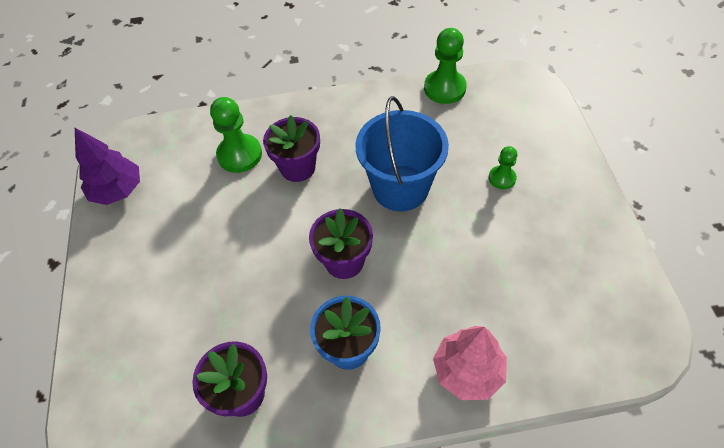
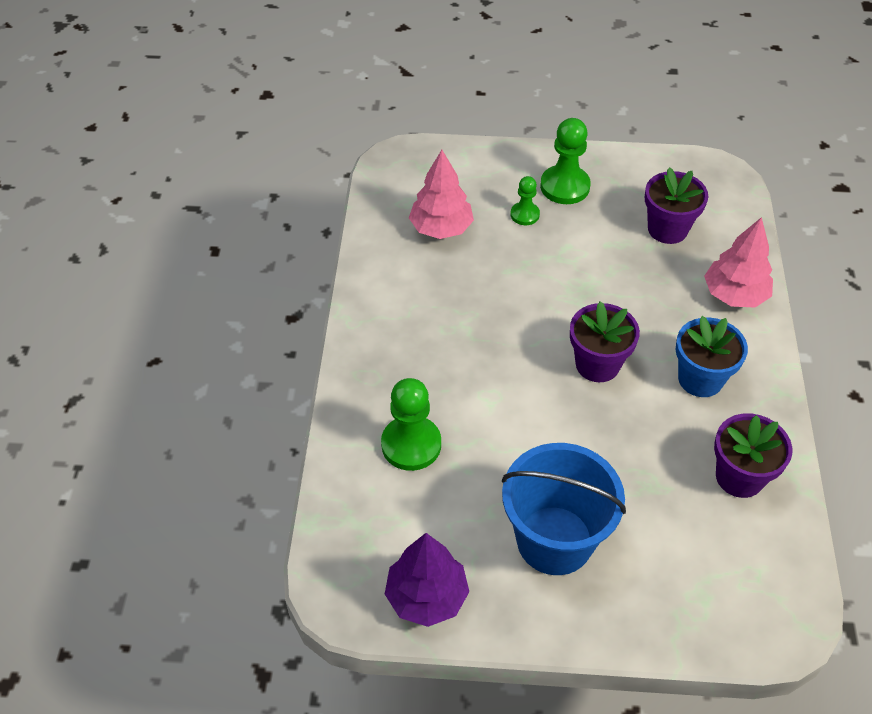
camera: 80 degrees left, 5 degrees down
(297, 167) = (453, 386): purple flower pot -> purple flower pot (667, 229)
(400, 188) = (513, 297): blue bucket -> blue bucket (554, 540)
(444, 88) = (378, 227): green pawn -> green pawn (565, 186)
(460, 125) = (441, 228): none -> pink tree

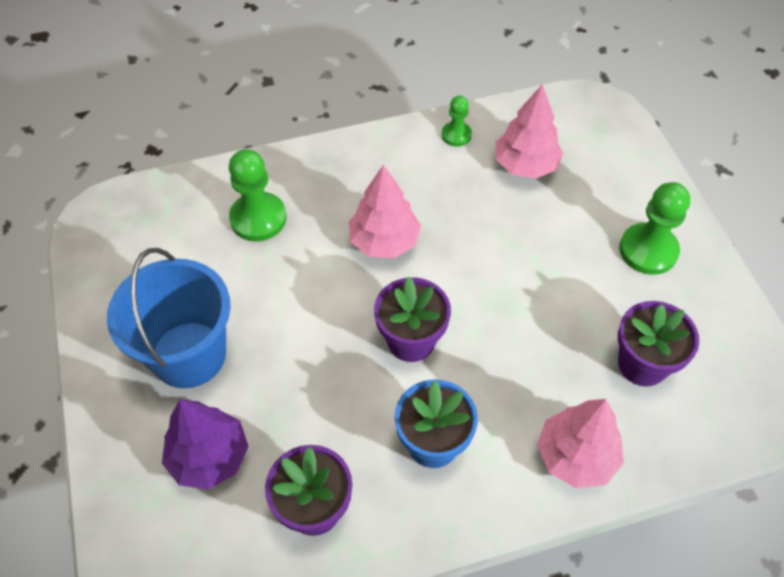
camera: 70 degrees right, 5 degrees up
(427, 596) = (108, 274): purple tree -> purple tree (209, 457)
(483, 352) = (384, 241): none -> pink tree
(524, 215) = (584, 226): green pawn -> green pawn (456, 135)

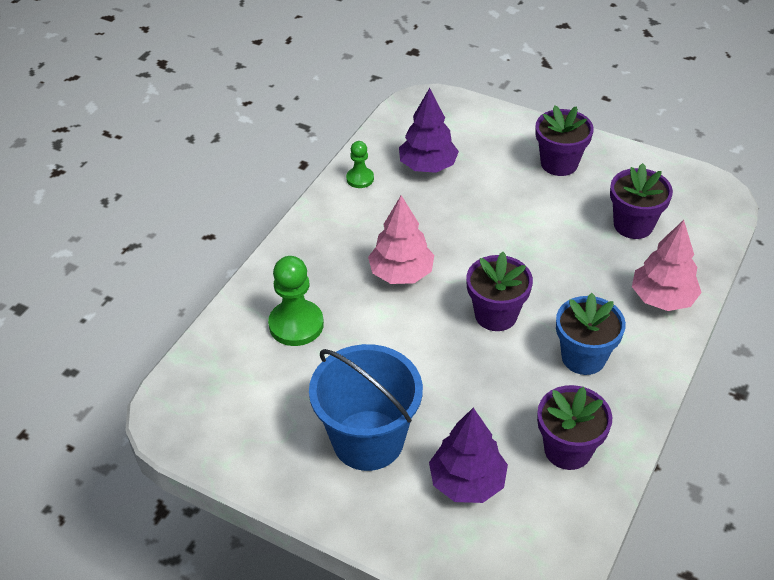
camera: 45 degrees left, 10 degrees down
(525, 165) = (427, 166): pink tree -> purple tree
(648, 250) = (559, 163): green pawn -> purple flower pot

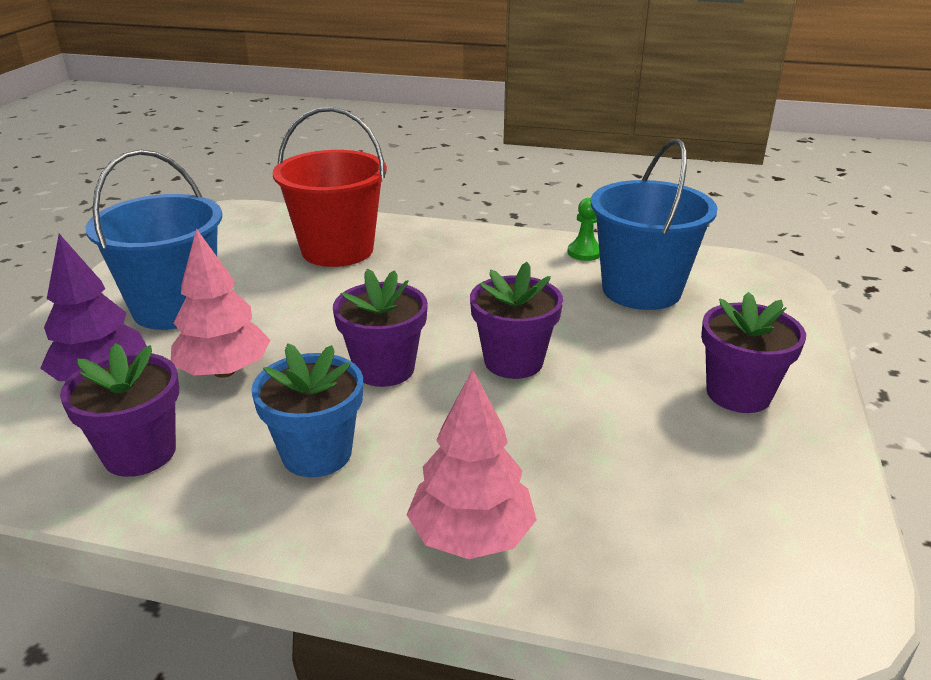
camera: 75 degrees right, 15 degrees down
(296, 325) = (337, 250): green pawn -> red bucket
(401, 273) = (436, 296): pink tree -> pink tree (224, 371)
(427, 166) = (641, 290): purple tree -> blue bucket
(633, 225) = (643, 487): purple flower pot -> purple flower pot (513, 361)

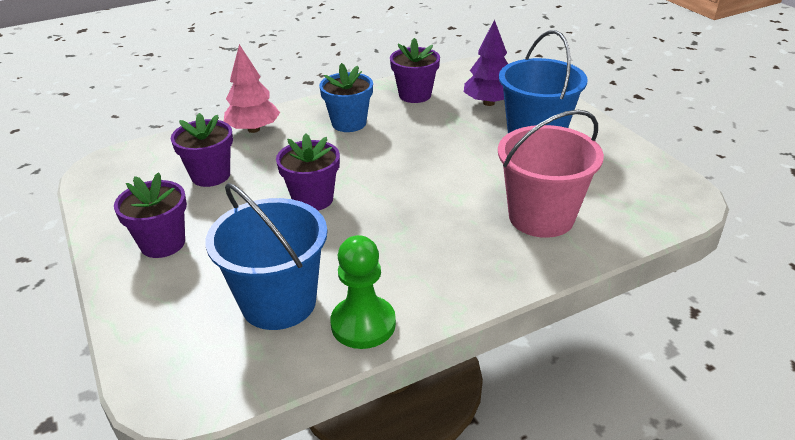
camera: 140 degrees right, 5 degrees up
(224, 371) = (445, 127): pink tree -> none
(337, 250) = (541, 217): red bucket -> pink bucket
(384, 369) = (375, 163): purple flower pot -> purple flower pot (210, 175)
(584, 252) = (363, 324): green pawn -> green pawn, size x1.74

